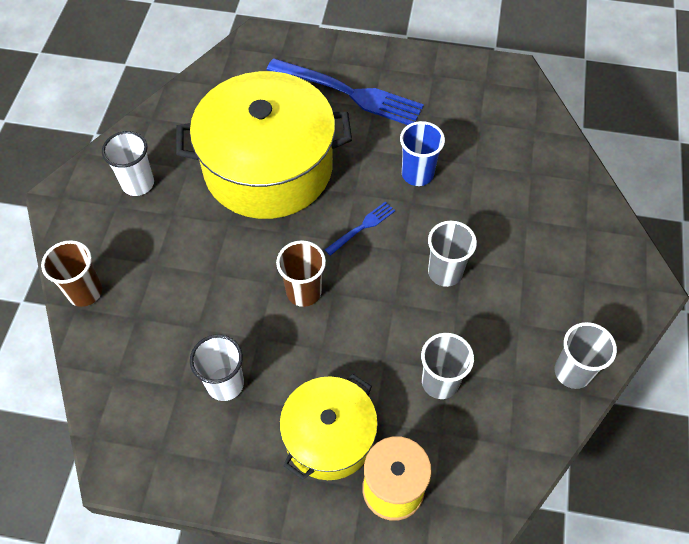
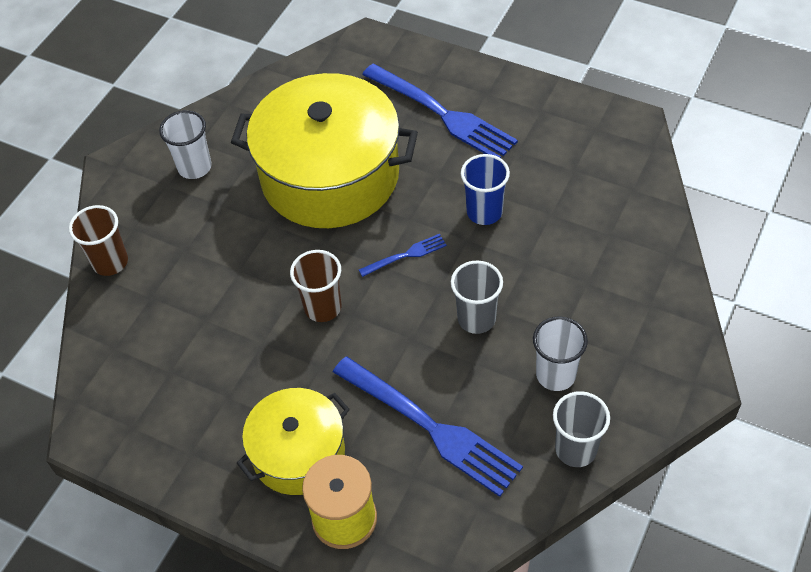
camera: 20 degrees right, 5 degrees down
(225, 384) = (214, 379): white cup -> white cup (556, 375)
(440, 382) = (430, 427): grey cup -> blue fork

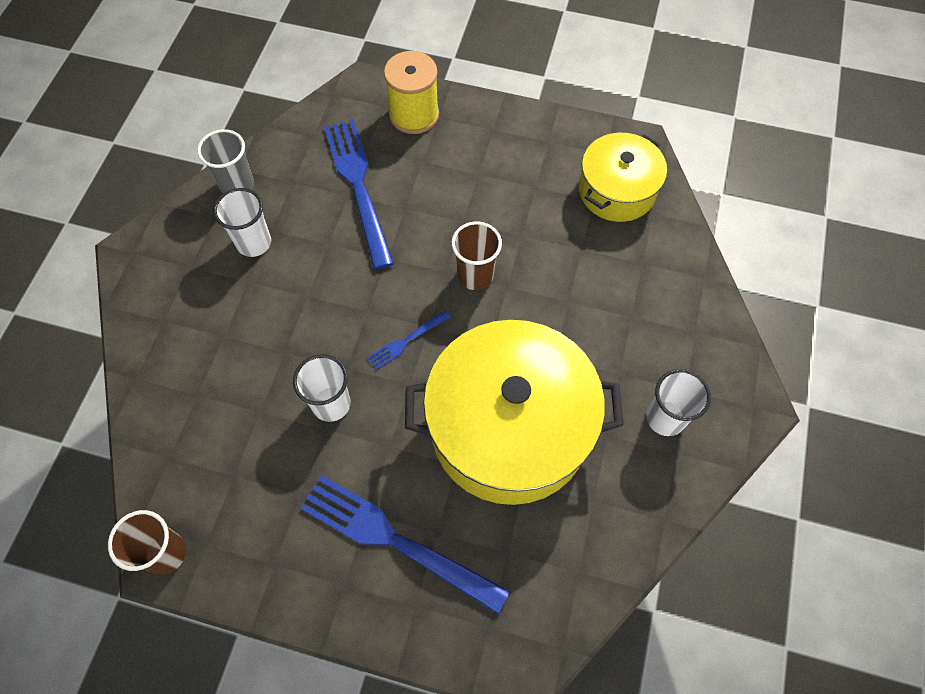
camera: 165 degrees right, 10 degrees up
(110, 262) = (699, 292): brown cup -> brown cup (166, 553)
(298, 453) = (461, 153): yellow pot -> yellow pot (617, 190)
(430, 427) = (358, 186): blue fork -> blue fork turned 45 degrees clockwise
(476, 319) = (328, 284): grey cup -> none
(484, 212) = (331, 404): blue cup -> white cup

